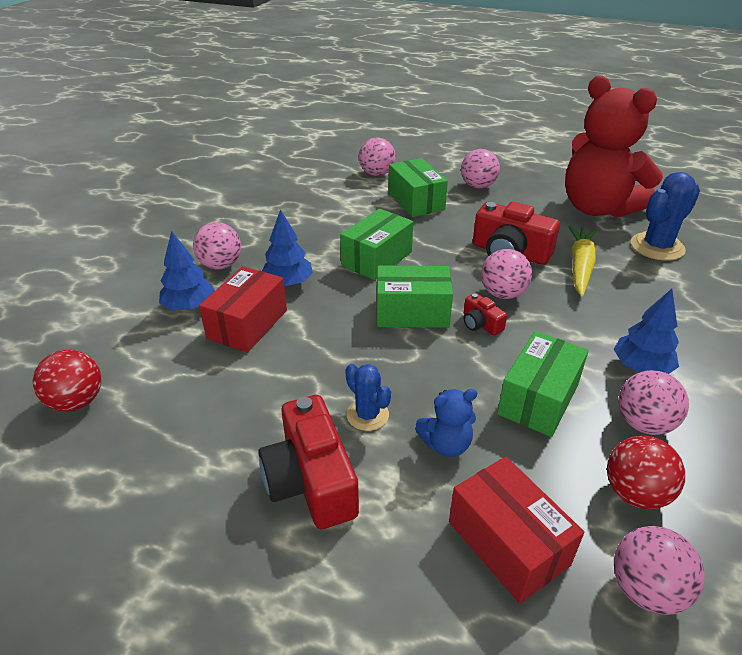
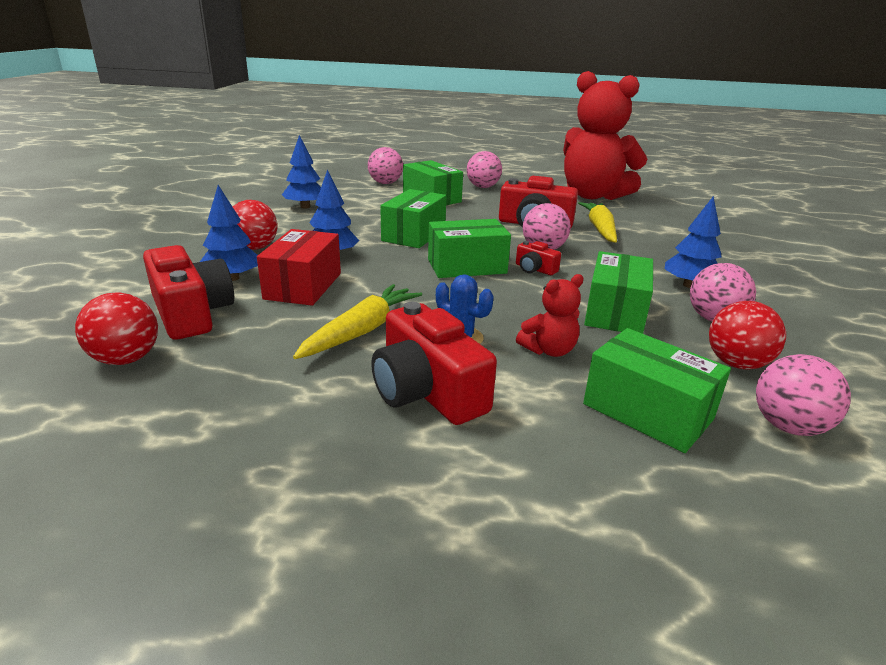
camera: 15 degrees left, 10 degrees down
(142, 349) = (191, 312): none -> red camera
(220, 265) = (255, 248): pink ball -> red ball
(280, 393) = (362, 331): none -> yellow carrot
(285, 207) = (305, 207): none -> blue tree
(446, 444) = (549, 350): blue teddy bear -> red teddy bear
(508, 543) = (647, 411): red box -> green box
(657, 247) = (655, 215): blue cactus -> none

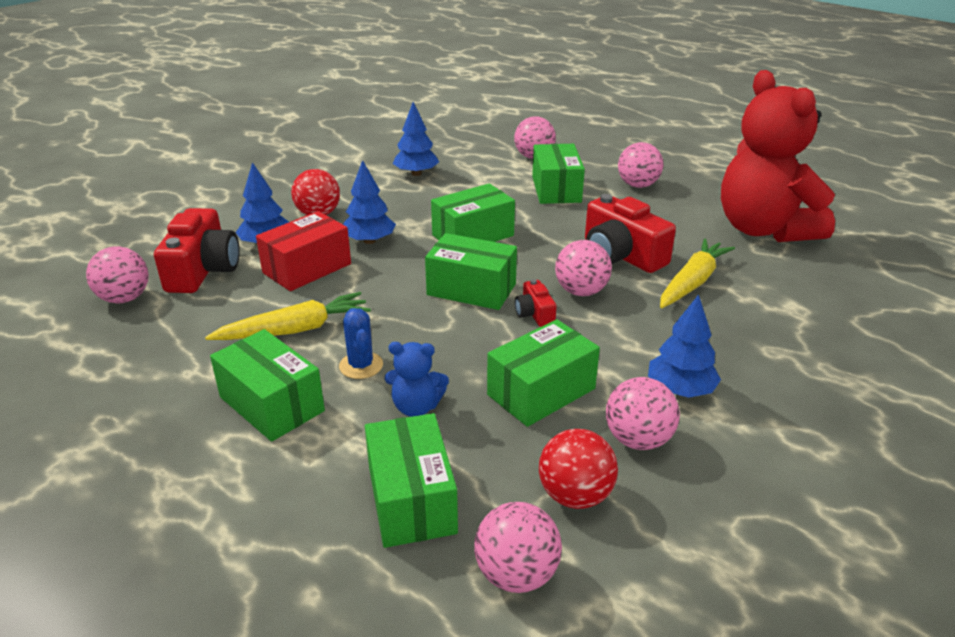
camera: 35 degrees right, 5 degrees up
(126, 359) = (124, 298): red ball -> pink ball
(427, 391) = (271, 404): red camera -> green box
(549, 350) = (416, 407): red teddy bear -> blue teddy bear

